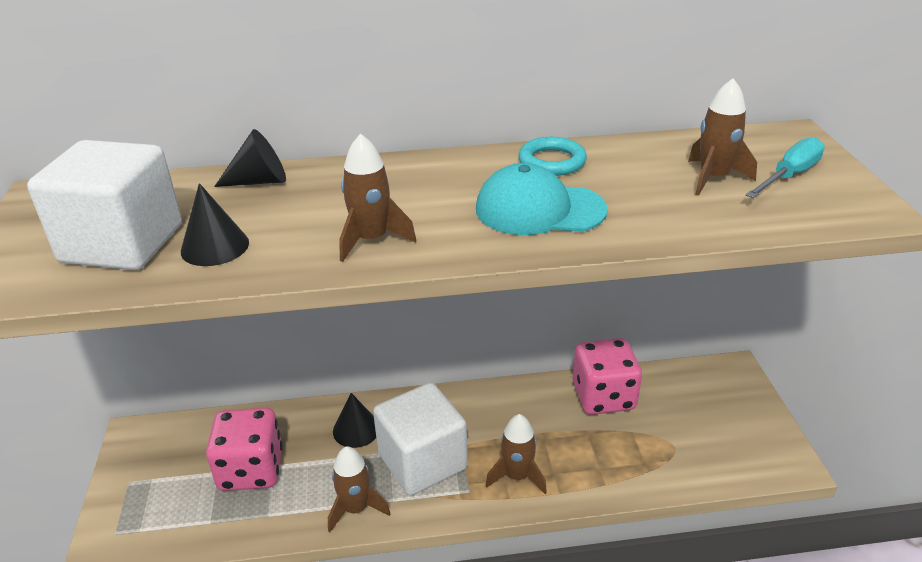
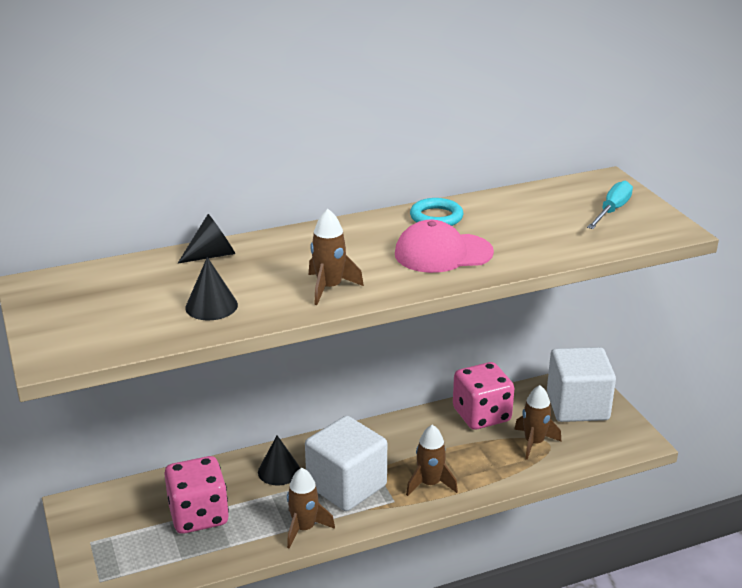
camera: 15 degrees left, 5 degrees down
(122, 243) = (135, 312): white cube -> white cube (577, 406)
(539, 209) = (443, 253): turquoise cap -> pink cap
(713, 178) = (559, 218): brown rocket -> brown rocket (534, 443)

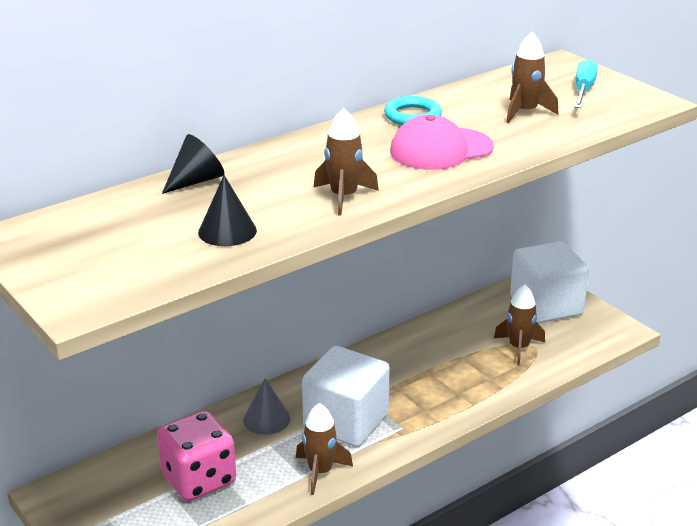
camera: 15 degrees left, 0 degrees up
(279, 471) = (266, 419): black cone -> grey cone
(430, 484) = (432, 405): brown rocket -> brown rocket (525, 112)
(481, 415) = (454, 329): pink dice -> none

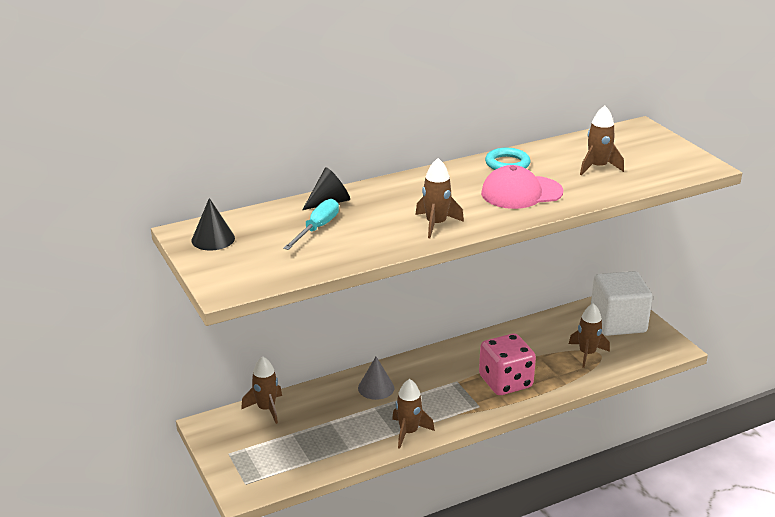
camera: 10 degrees right, 0 degrees up
(128, 463) = (266, 409): none -> brown rocket
(199, 479) = (316, 427): pink dice -> pink dice (505, 382)
(227, 231) = (343, 243): black cone -> black cone (213, 239)
(346, 421) = (436, 396): white cube -> none
(583, 90) = (651, 153): turquoise screwdriver -> turquoise screwdriver (317, 228)

